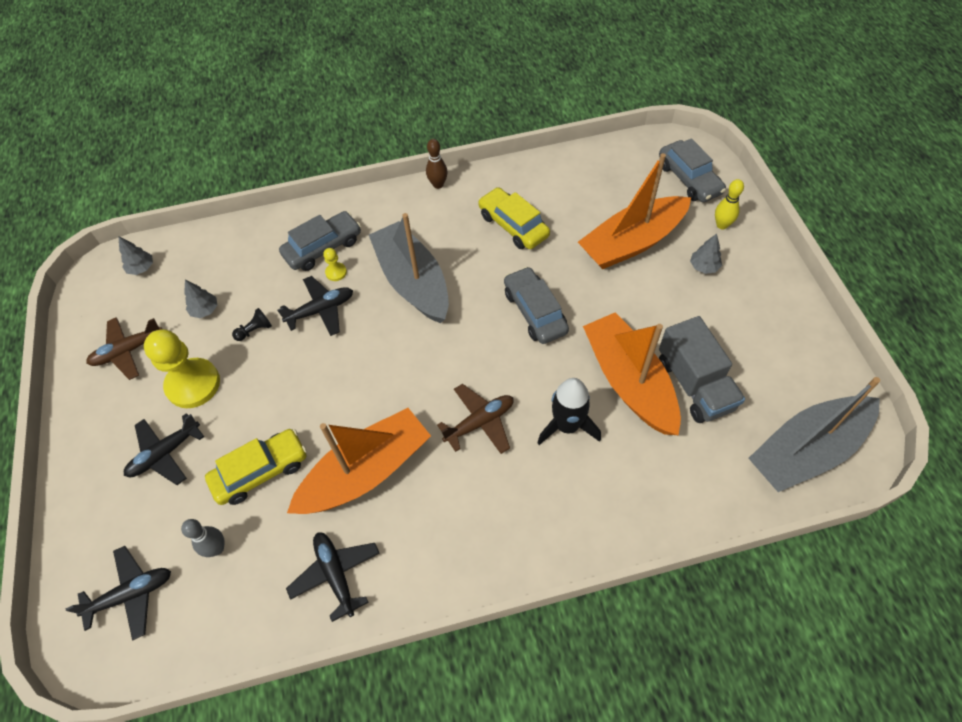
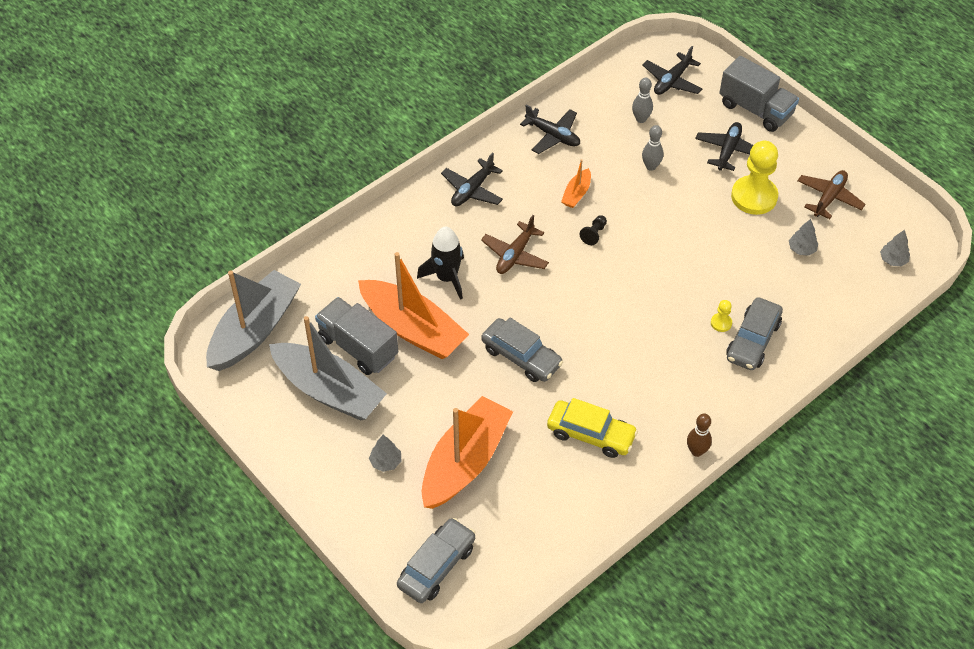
camera: 150 degrees right, 5 degrees down
(84, 497) = (755, 109): none -> grey truck
(255, 330) = (745, 250): black pawn -> black pawn (594, 234)
(261, 471) = (651, 166): yellow car -> grey bowling pin
(321, 310) = (705, 287): black plane -> black plane (472, 190)
(366, 472) = (576, 194): orange boat -> orange boat, size x0.44
(413, 282) = (646, 341): grey boat -> grey boat (329, 390)
(689, 179) = (437, 566): grey car -> grey car turned 90 degrees clockwise
(722, 225) = (383, 518): yellow bowling pin -> none

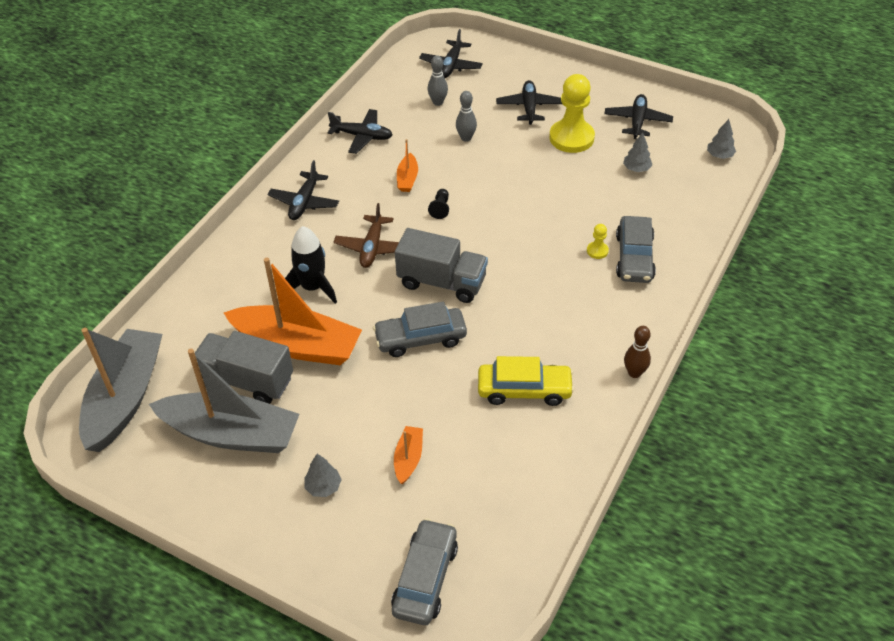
camera: 20 degrees left, 5 degrees down
(465, 462) = (408, 458): orange boat -> orange boat, size x0.44
(521, 357) = (420, 338): grey car -> grey car turned 150 degrees clockwise
(755, 109) = (536, 69): grey truck -> grey truck (442, 282)
(829, 198) = (637, 121): brown plane -> black plane

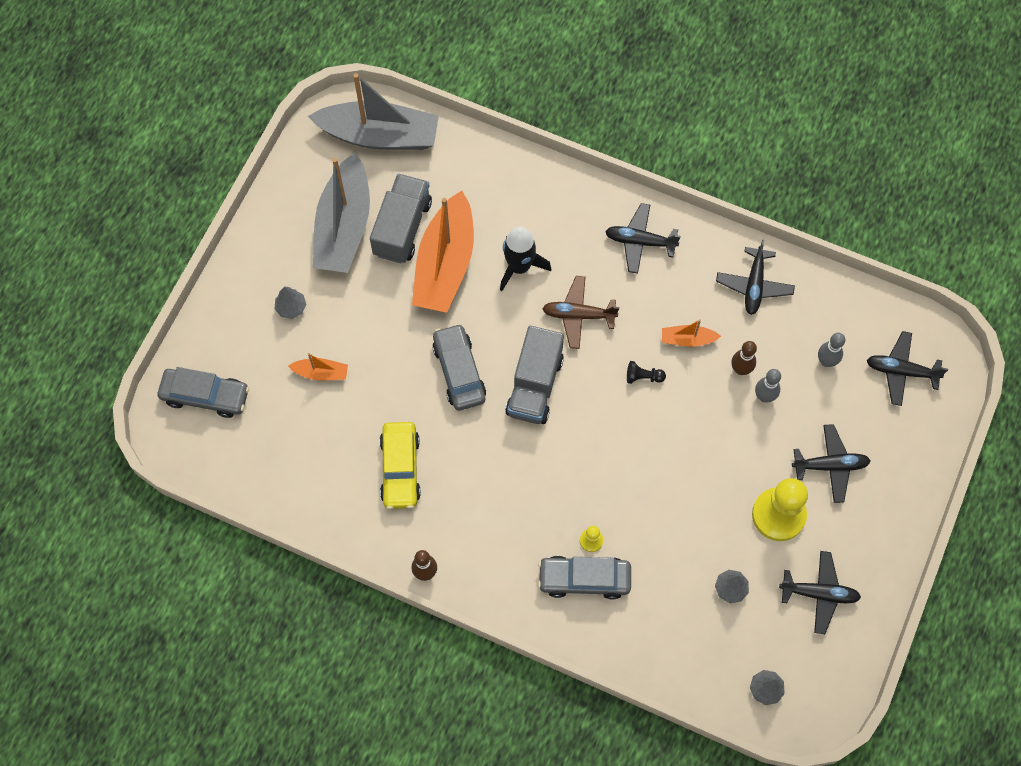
camera: 85 degrees right, 20 degrees up
(439, 149) = (741, 369): none -> brown bowling pin

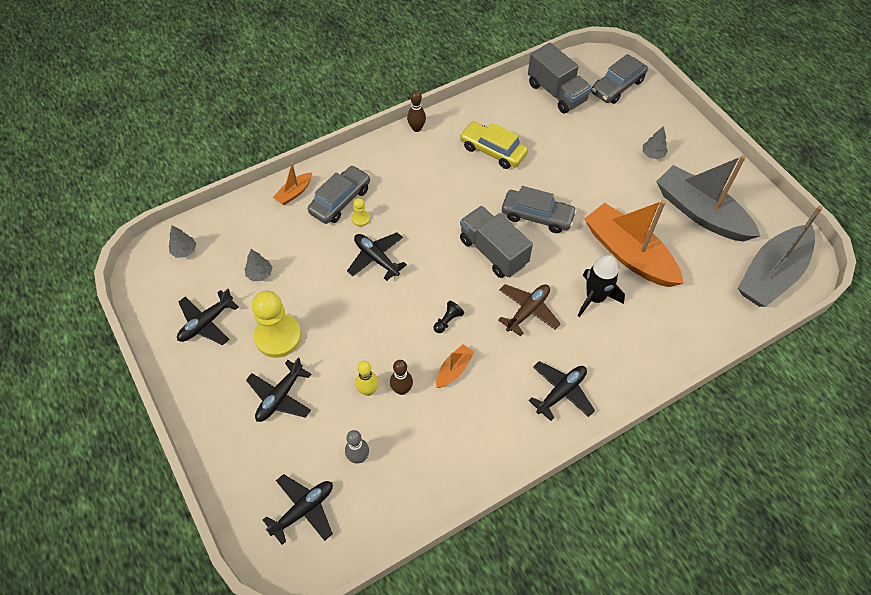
camera: 125 degrees right, 10 degrees down
(321, 373) = (592, 146): orange boat -> orange boat (294, 193)
(402, 228) = (677, 245): grey truck -> grey truck (556, 93)
(754, 285) = (463, 451): black plane -> black plane (376, 258)
(764, 396) = (368, 390): grey bowling pin -> yellow bowling pin

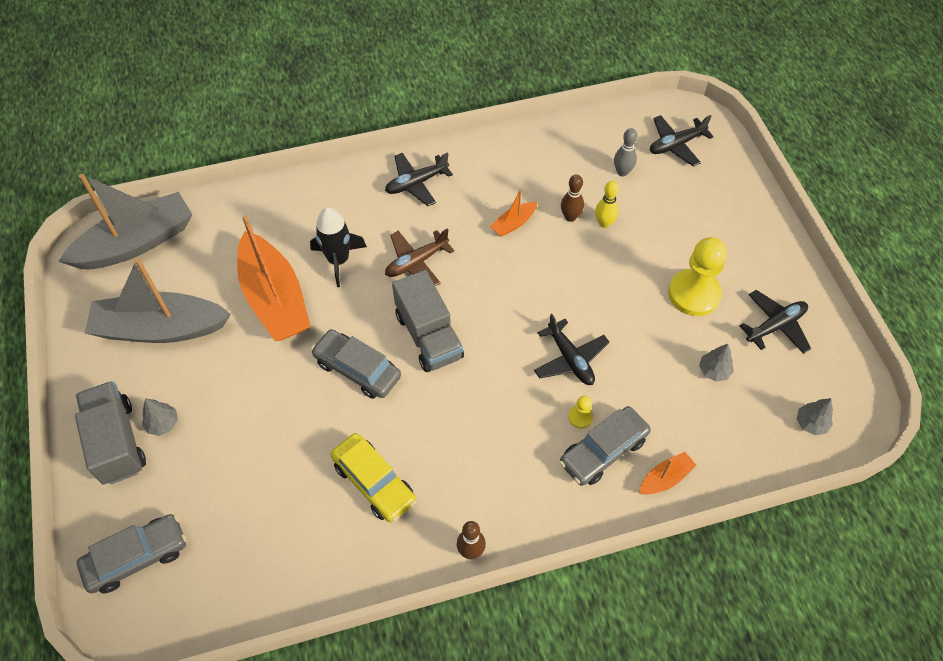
camera: 165 degrees left, 0 degrees up
(280, 397) = (693, 236): black plane -> none
(447, 321) = (506, 271): black pawn -> none
(556, 93) = (234, 569): grey truck -> grey truck (117, 442)
(700, 213) = (160, 328): grey boat -> grey boat turned 120 degrees clockwise

